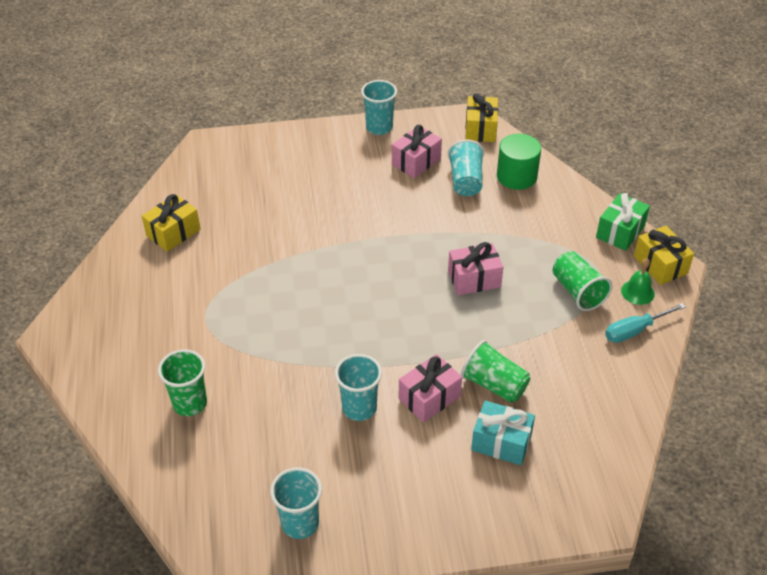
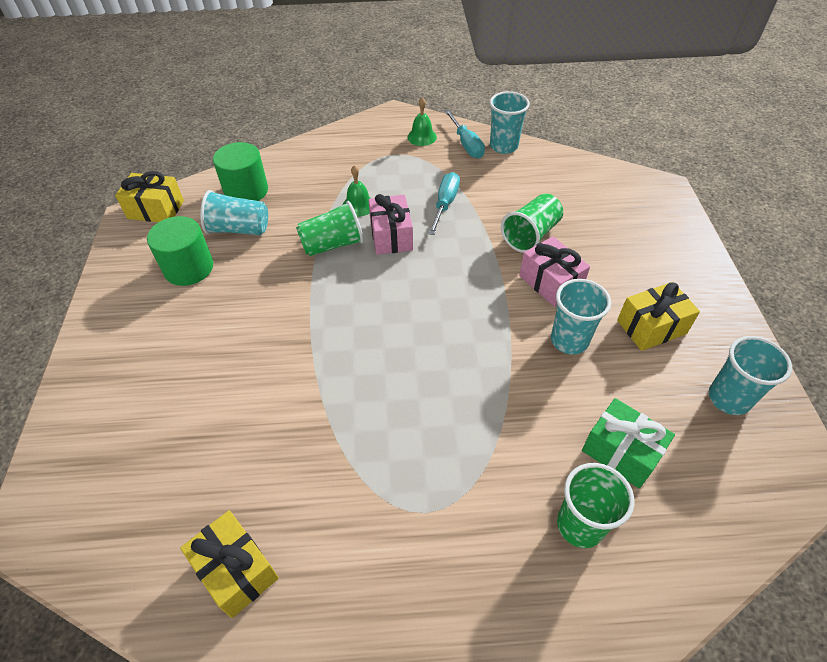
camera: 85 degrees left, 5 degrees up
(379, 127) = (106, 299): turquoise cup -> turquoise cup (503, 146)
(416, 162) = (189, 268): pink gift -> green cylinder
(501, 442) = (598, 237): turquoise gift -> none
(512, 252) = (358, 205): none -> green bell
(528, 316) = (445, 204): none -> turquoise screwdriver
(577, 291) = (417, 170): green cup -> green cup (332, 245)
(620, 232) = (345, 136): green gift -> green gift (621, 452)
(660, 265) = (391, 120): yellow gift -> yellow gift (651, 327)

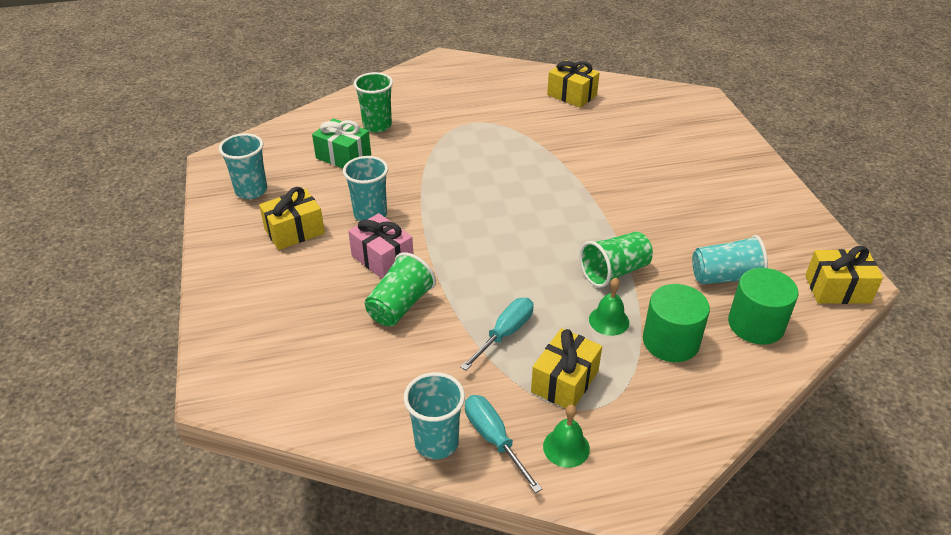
camera: 170 degrees right, 10 degrees down
(189, 268) = (742, 235): green cylinder -> green cylinder (670, 341)
(391, 236) = (556, 288): pink gift -> none
(409, 169) = (564, 381): none -> yellow gift
(445, 204) = (505, 334): turquoise screwdriver -> turquoise screwdriver turned 150 degrees counterclockwise

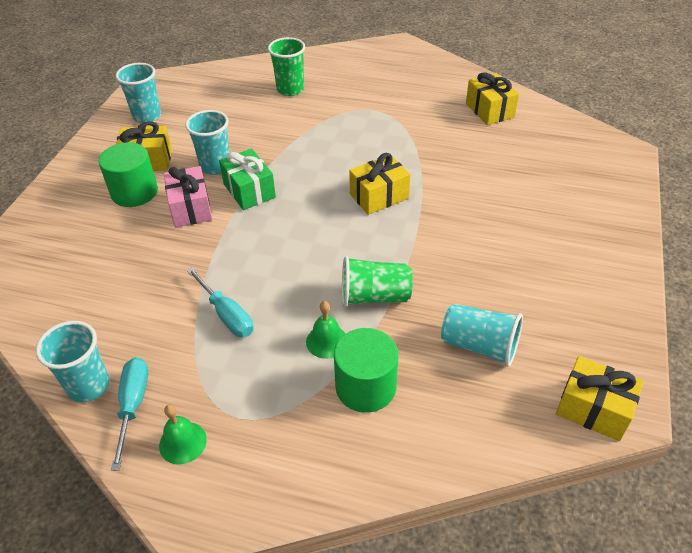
camera: 30 degrees right, 5 degrees up
(343, 156) = (239, 109): green gift -> green gift (249, 191)
(400, 306) = (167, 254): green cup -> none
(505, 334) = (226, 315): turquoise screwdriver -> turquoise screwdriver turned 75 degrees clockwise
(564, 381) = (236, 381): yellow gift -> yellow gift (379, 196)
(756, 324) = (467, 408): green cylinder -> green cylinder (134, 192)

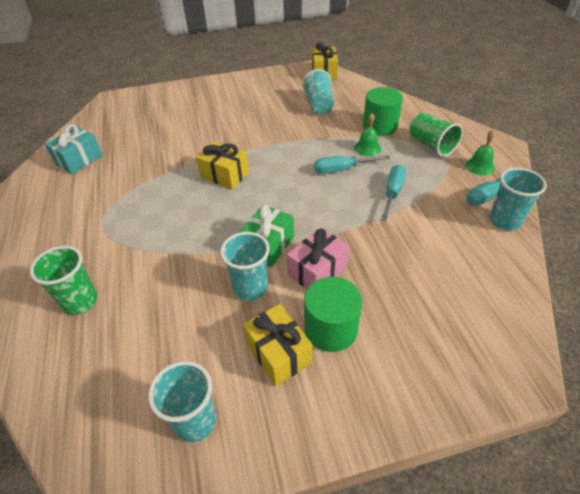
camera: 120 degrees left, 0 degrees up
(306, 293) = (342, 169): none -> turquoise screwdriver
(374, 296) = (319, 144): green cup -> green cup (431, 145)
(489, 110) = (79, 160): yellow gift -> turquoise gift

